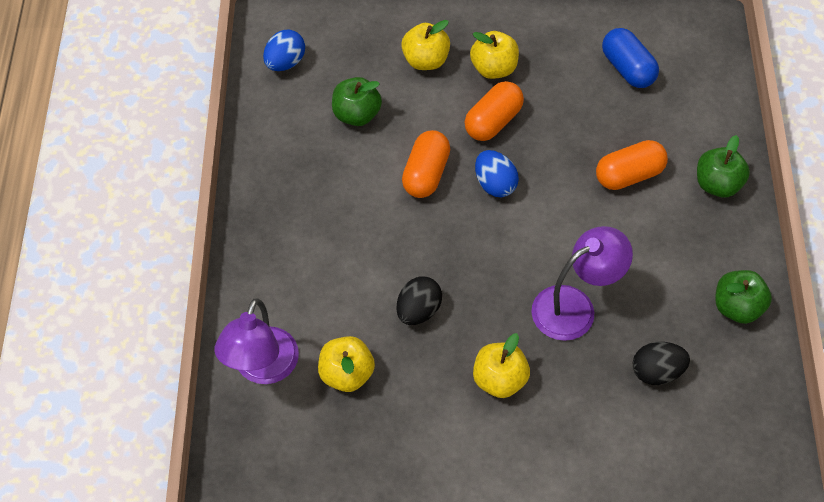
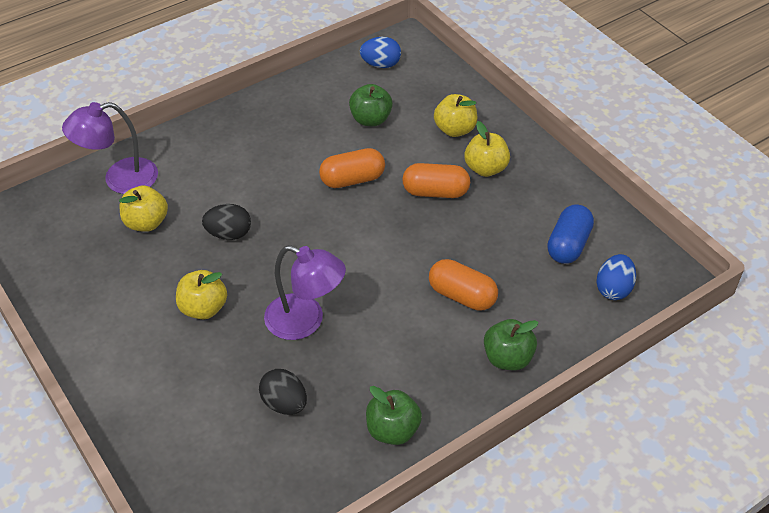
camera: 55 degrees right, 10 degrees down
(495, 184) = (378, 221): blue egg -> blue egg (613, 289)

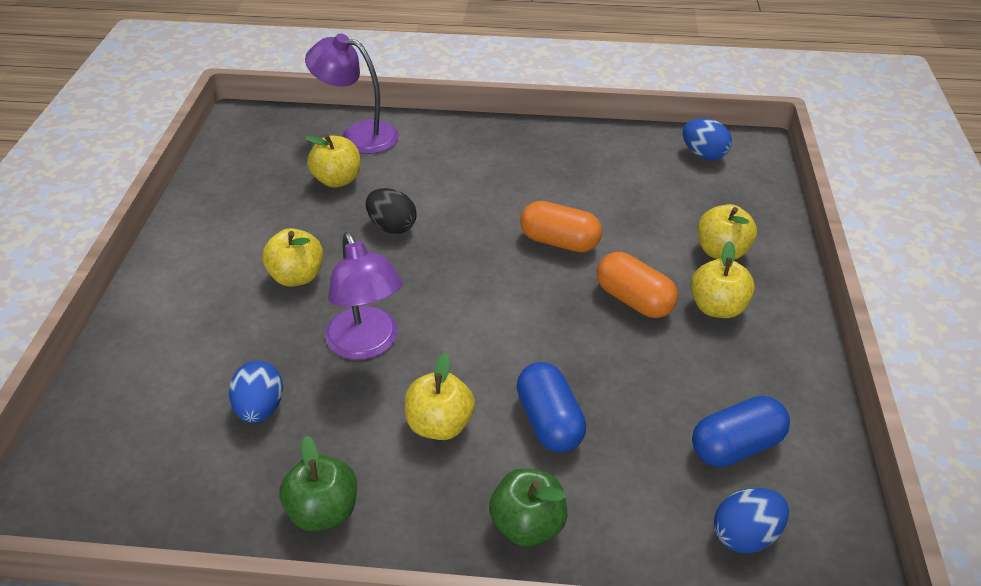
camera: 40 degrees right, 5 degrees down
(284, 403) = (260, 408): black egg -> blue egg
(370, 119) = (638, 198): green apple -> none
(404, 339) = (440, 424): none -> yellow apple
(462, 296) = (549, 421): orange capsule -> blue capsule

